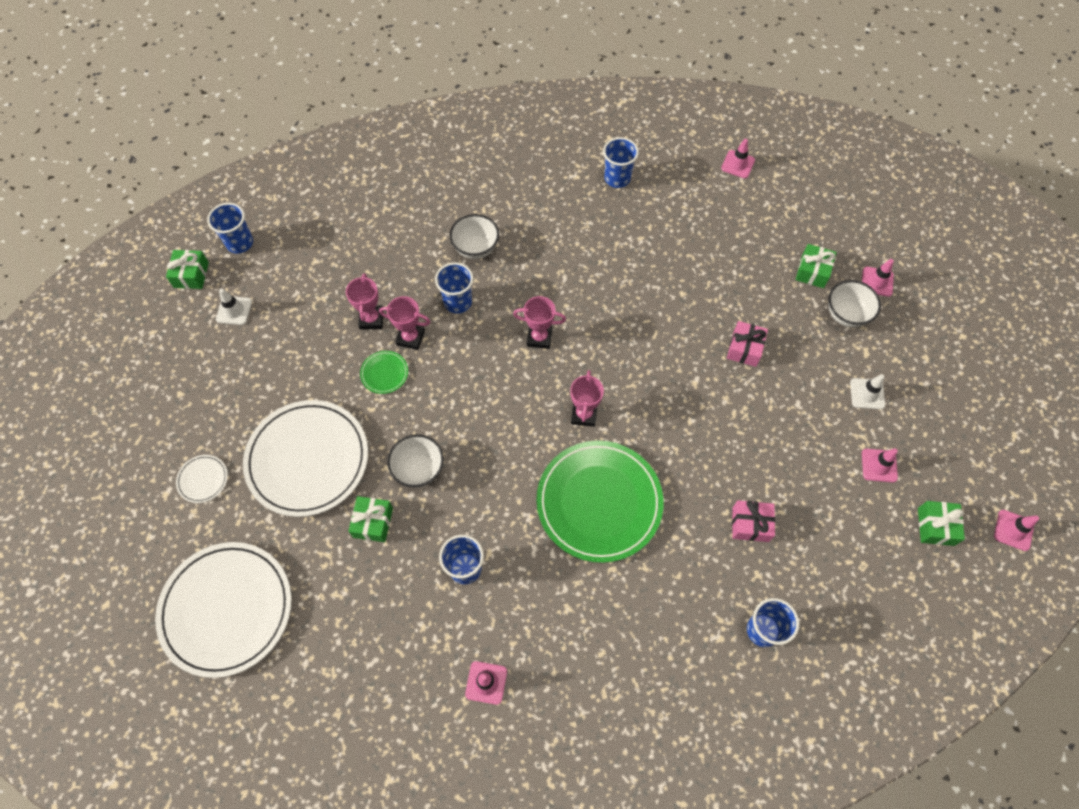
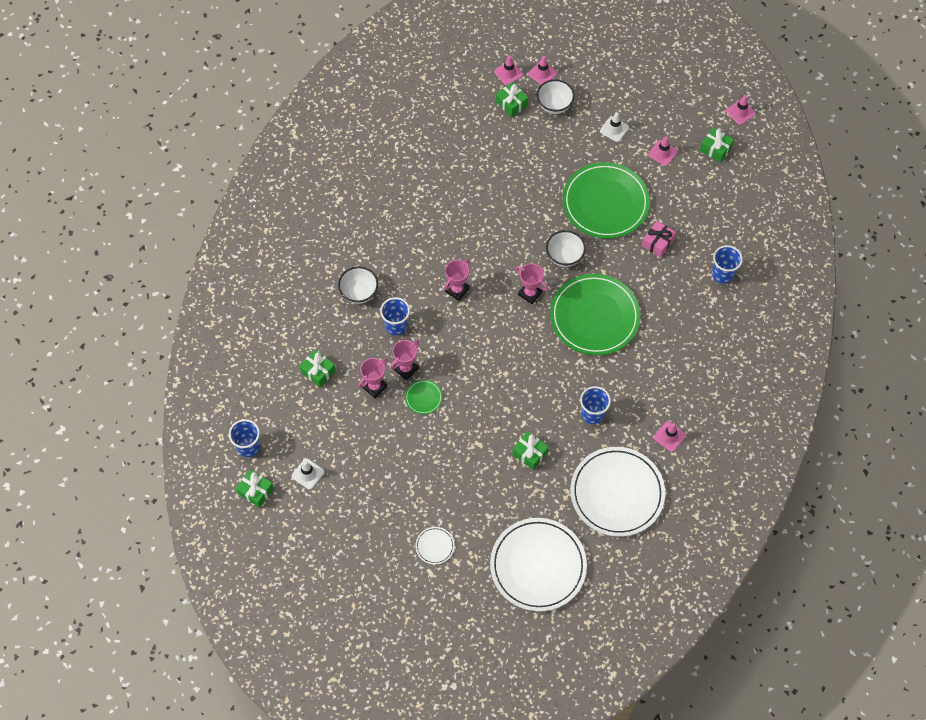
camera: 60 degrees left, 0 degrees up
(307, 459) = (460, 474): white plate -> white plate (617, 493)
(360, 259) = (318, 371): none -> green gift
(371, 319) = (374, 386): pink trophy -> pink trophy turned 75 degrees counterclockwise
(419, 470) = (509, 409): white bowl -> white bowl (564, 256)
(617, 178) = (360, 174): blue cup -> none
(738, 164) = (399, 94): pink traffic cone -> pink traffic cone (508, 73)
(744, 349) = (541, 176): pink gift -> none
(761, 435) = (605, 203): none -> green plate

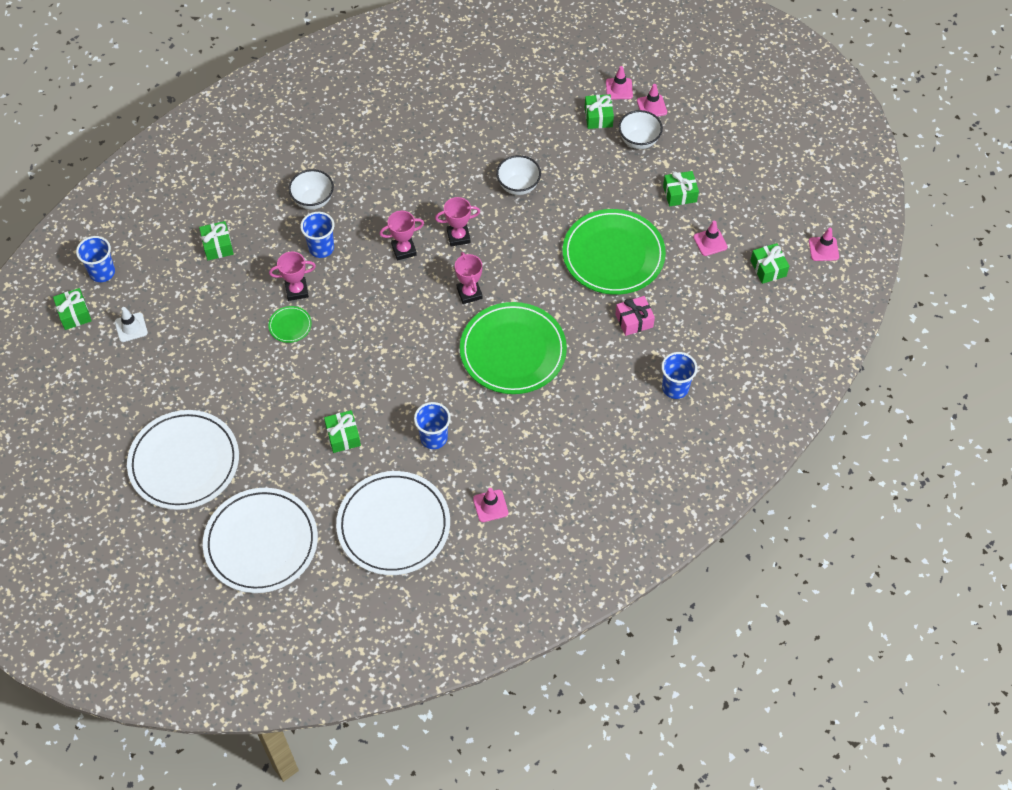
camera: 35 degrees right, 5 degrees down
(374, 386) = (255, 289): pink trophy -> pink trophy (458, 236)
(435, 546) = (184, 462): white plate -> white plate, size x2.45
(564, 256) = (531, 280): white bowl -> white bowl (518, 186)
(614, 129) = (679, 194): white traffic cone -> green gift

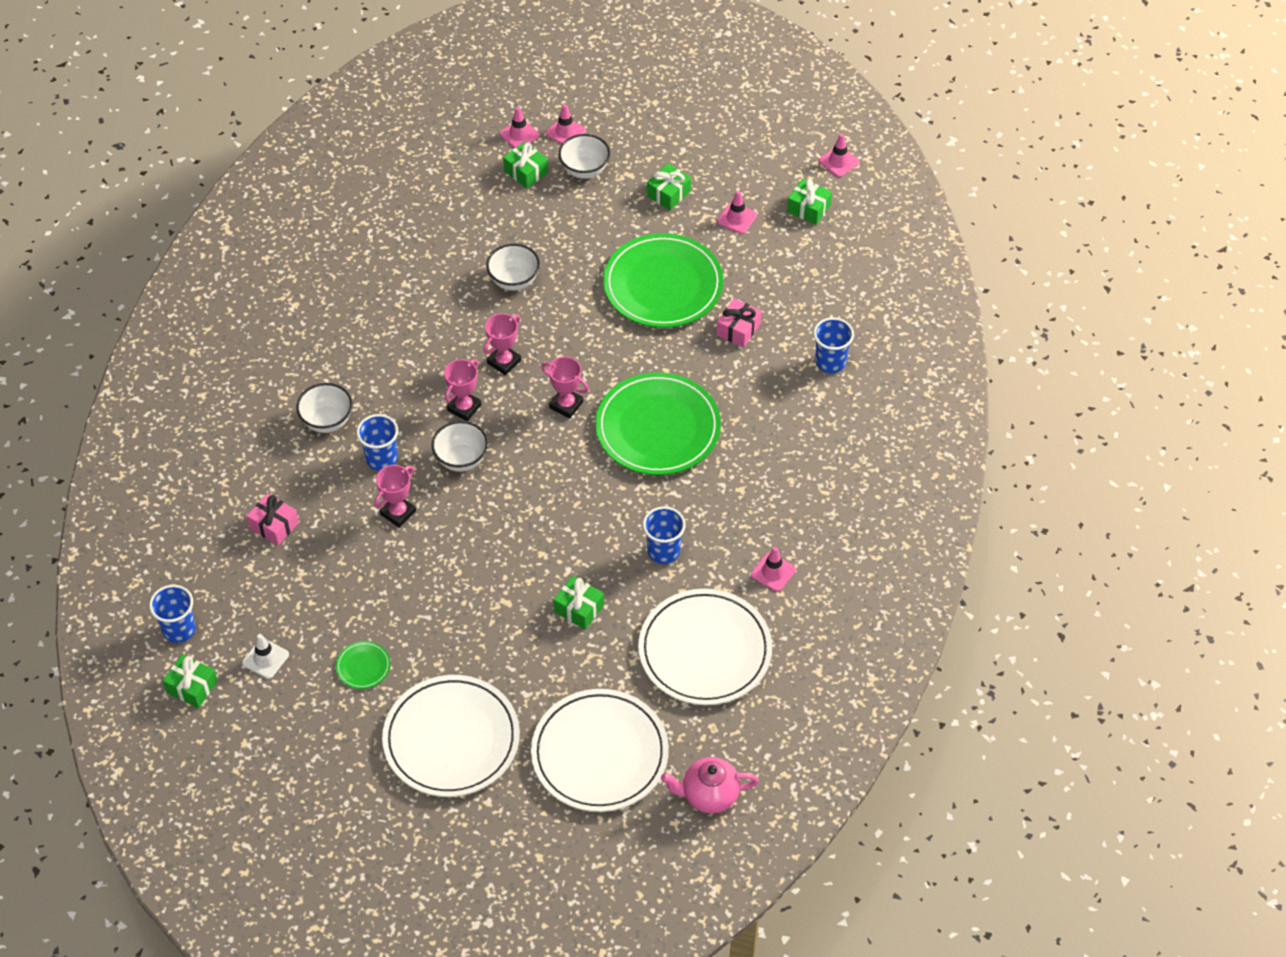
camera: 40 degrees left, 5 degrees down
(218, 246) = (274, 525): green gift -> pink gift
(290, 325) = (425, 548): green plate -> green plate (363, 666)
(300, 625) = (709, 795): none -> pink teapot
(368, 283) = (461, 459): none -> white bowl

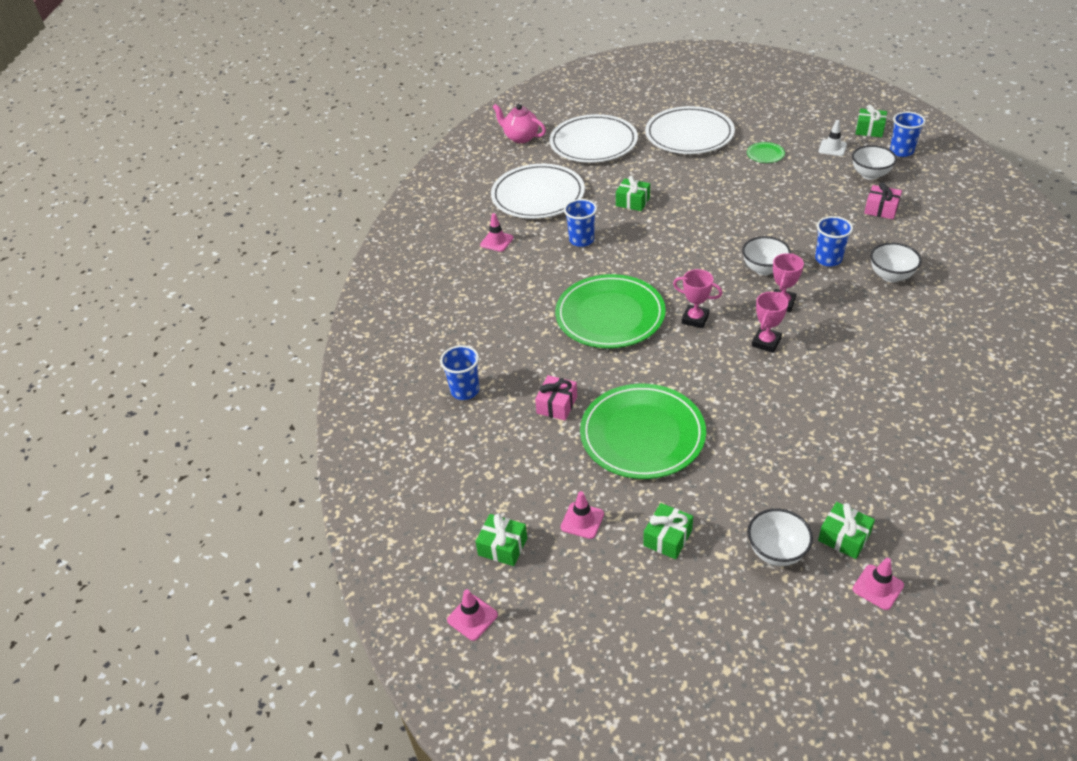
camera: 175 degrees right, 10 degrees down
(398, 513) = (793, 230): pink trophy -> none
(514, 281) = (793, 414): white bowl -> white bowl (870, 175)
(565, 132) = (822, 601): pink traffic cone -> none
(709, 795) = (520, 137): pink teapot -> pink teapot turned 135 degrees counterclockwise

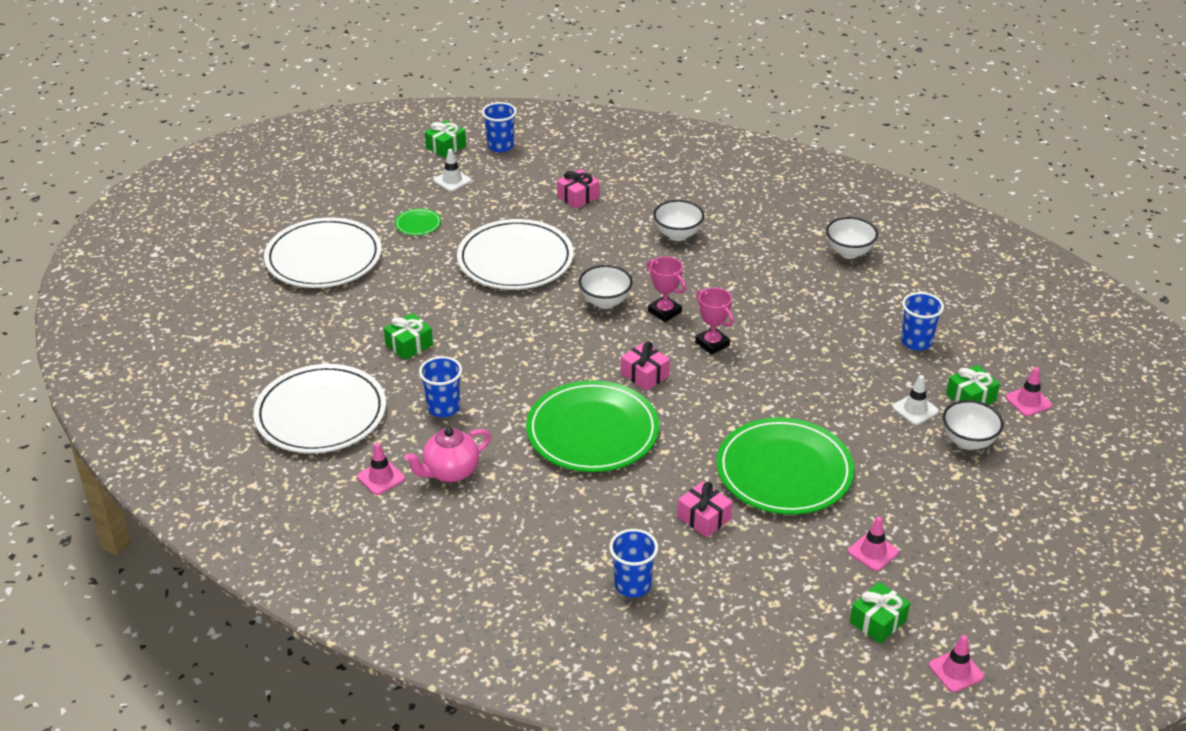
camera: 70 degrees left, 5 degrees down
(520, 137) = (176, 388): pink teapot -> pink teapot (450, 472)
(593, 143) = (258, 333): white plate -> white plate (515, 259)
(667, 538) = (922, 501): green gift -> none
(695, 319) = (645, 375): pink trophy -> pink gift
(791, 499) = (915, 409): none -> white traffic cone
(828, 259) = (624, 258): blue cup -> blue cup (916, 342)
(870, 175) = (519, 179): white bowl -> white bowl (849, 252)

